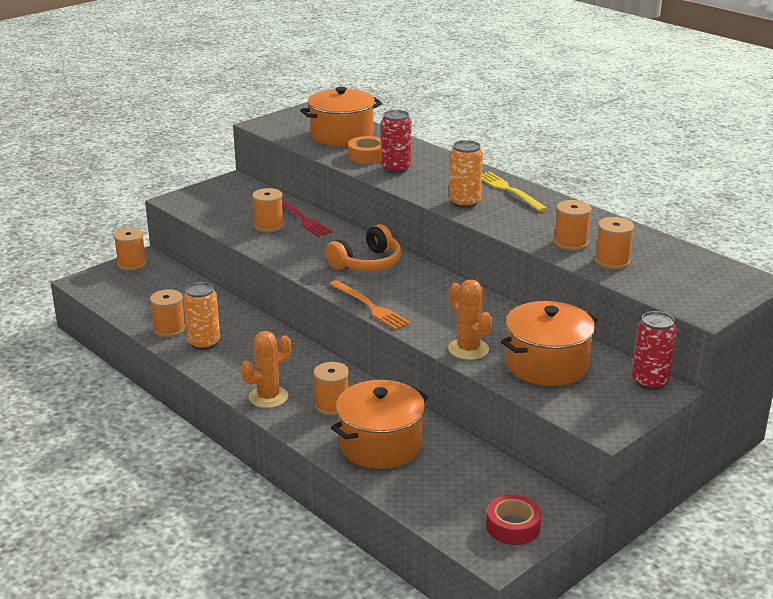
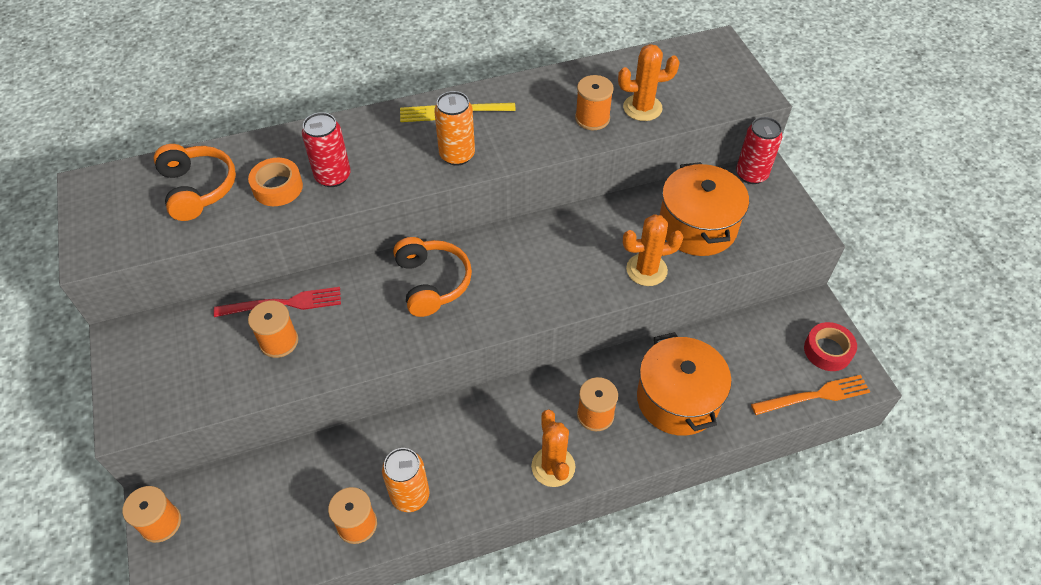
camera: 65 degrees left, 25 degrees up
(342, 135) = (198, 189): orange pot -> orange headphones
(370, 306) = (526, 315): orange fork -> orange fork (814, 396)
(612, 261) = (642, 108): orange spool -> orange cactus

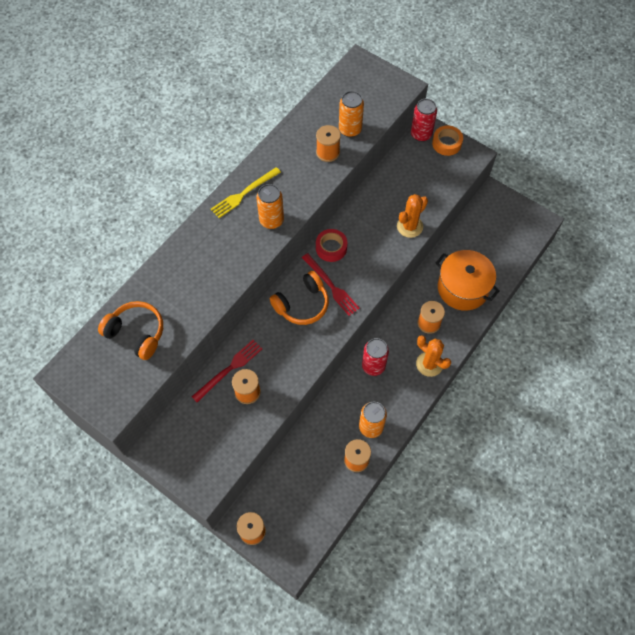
camera: 35 degrees left, 10 degrees up
(277, 187) = (185, 303): orange tape -> orange tape (446, 143)
(333, 176) = (211, 276): red can -> red can (373, 366)
(432, 283) = (302, 304): orange headphones -> orange headphones turned 105 degrees clockwise
(485, 282) = (331, 286): none -> red fork
(642, 108) = (350, 129): orange cactus -> orange can
(697, 226) = (416, 184): orange pot -> none
(814, 396) = (525, 244): orange fork -> none
(827, 351) = (515, 215): red tape -> red tape (331, 248)

